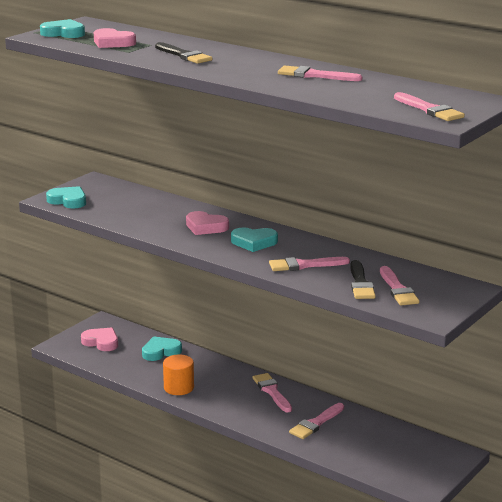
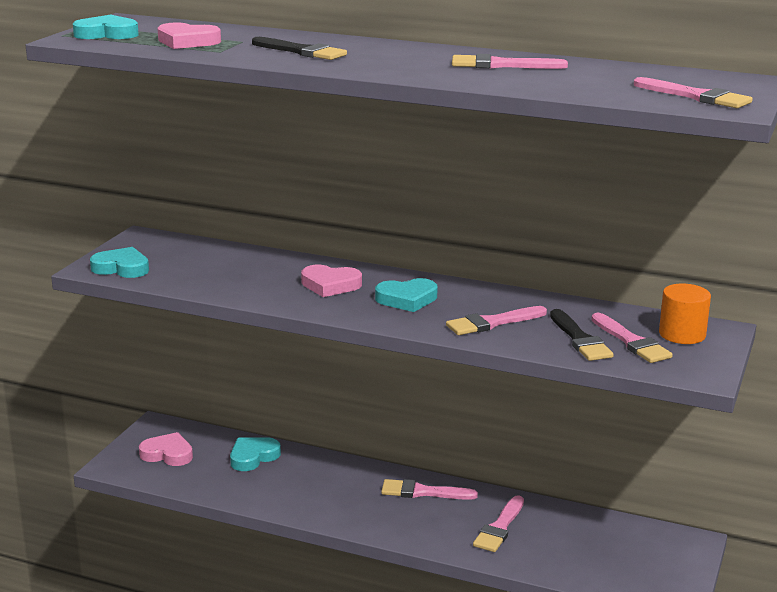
camera: 15 degrees left, 0 degrees up
(179, 388) = (300, 504): orange cylinder -> orange cylinder (682, 334)
(272, 391) = (423, 492): pink brush -> pink brush turned 45 degrees counterclockwise

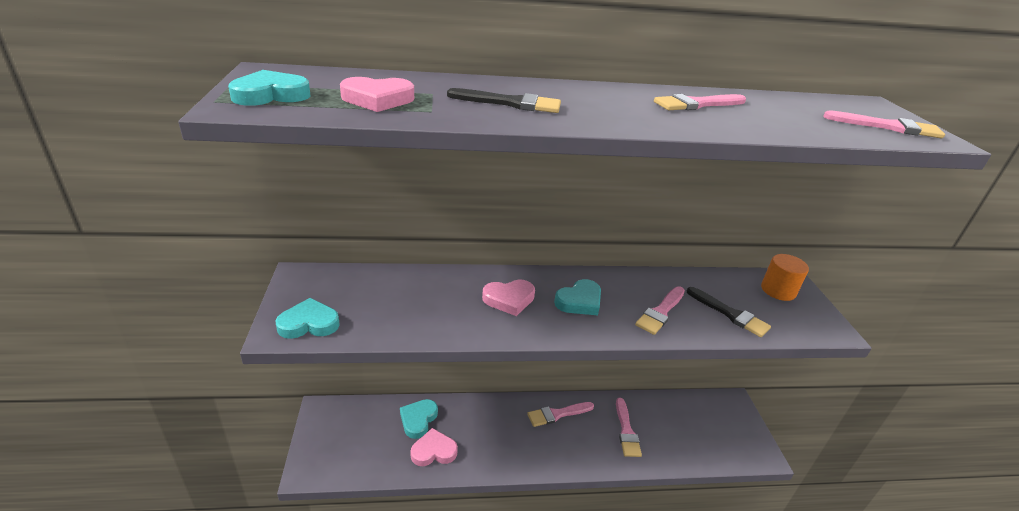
camera: 30 degrees left, 10 degrees up
(167, 454) = (348, 440): pink heart -> pink heart (434, 451)
(631, 342) = (760, 307): pink brush -> none

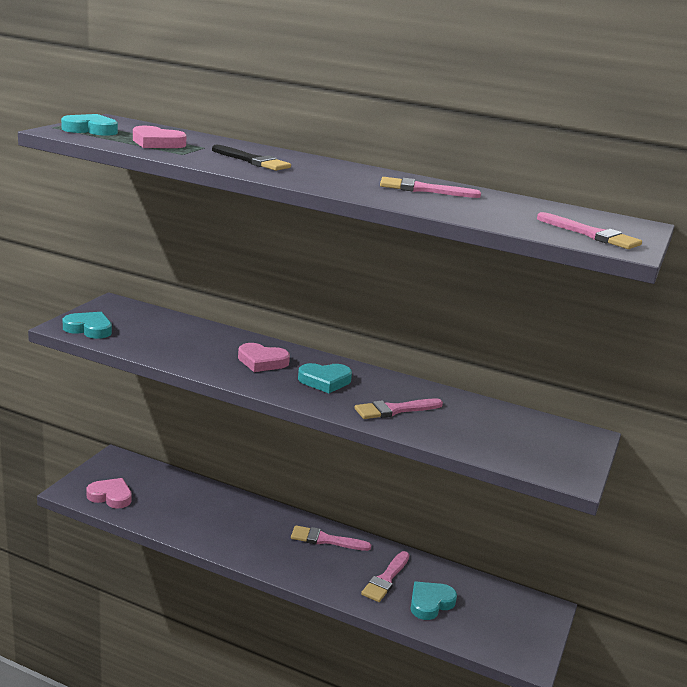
camera: 30 degrees right, 10 degrees down
(418, 420) = (189, 494): turquoise heart -> turquoise heart (430, 603)
(434, 451) = (182, 519): pink heart -> pink heart (110, 496)
(730, 314) = (468, 433): black brush -> none
(778, 290) = (556, 437): orange cylinder -> none

